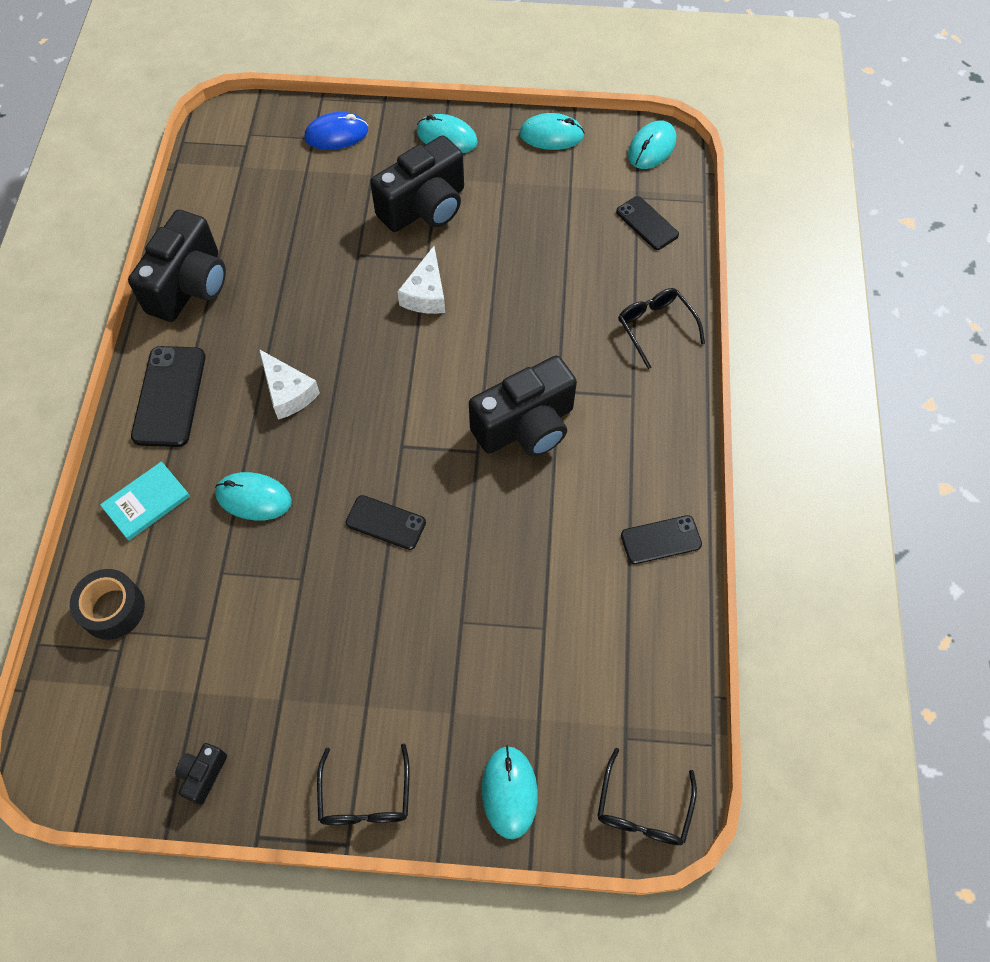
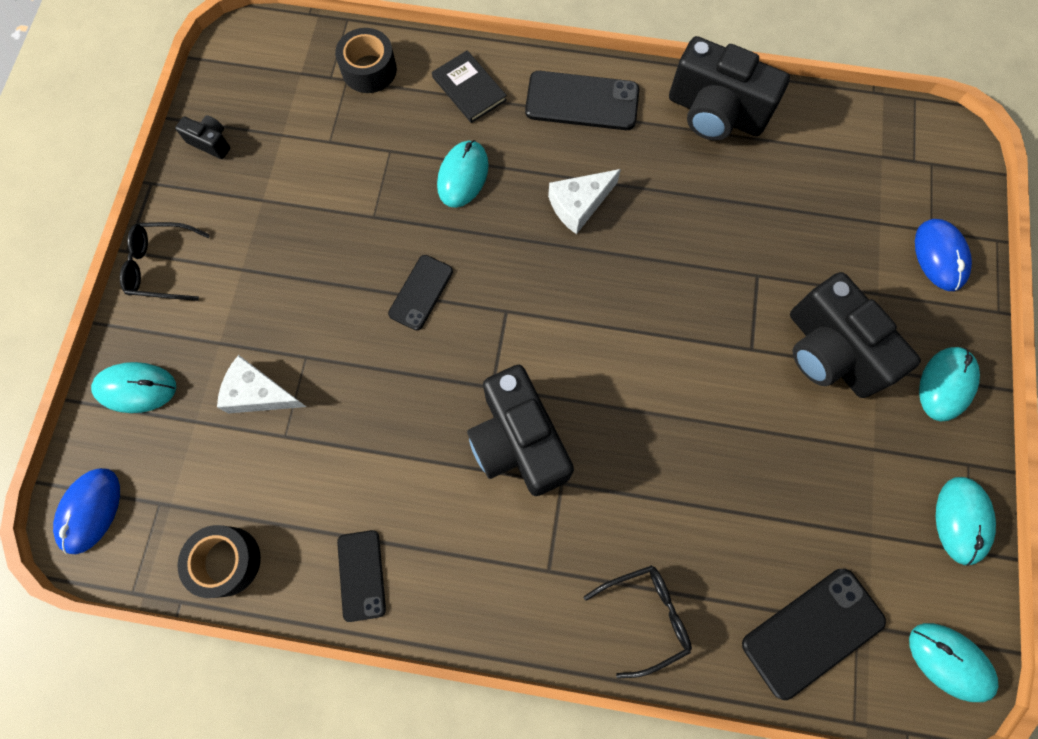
camera: 95 degrees right, 10 degrees up
(146, 502) = (469, 89): turquoise book -> black book
(426, 293) = (701, 346): white cheese -> white cheese (259, 393)
(643, 809) = (90, 510): black glasses -> blue mouse
(647, 223) = (812, 632): black phone -> black phone, size x1.59
(669, 660) = (226, 561): none -> black tape

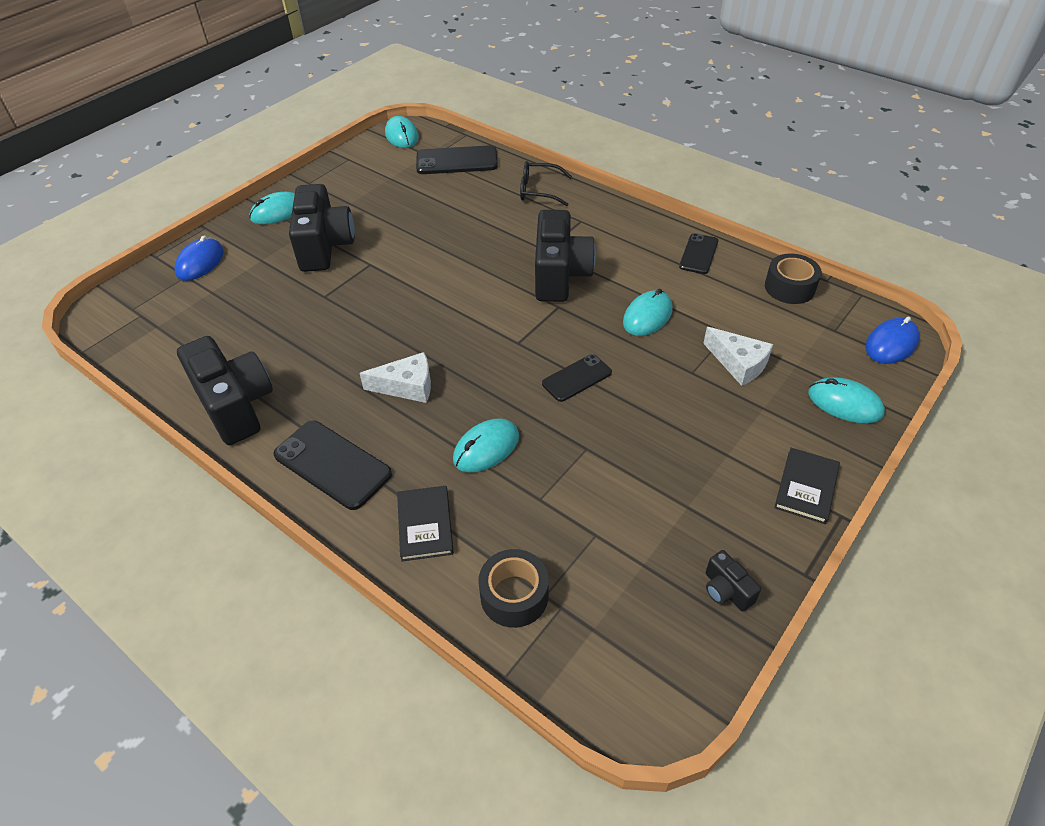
camera: 150 degrees left, 25 degrees down
(162, 266) = (806, 487): black glasses -> black book
(961, 520) = (339, 168): turquoise mouse -> turquoise mouse (647, 316)

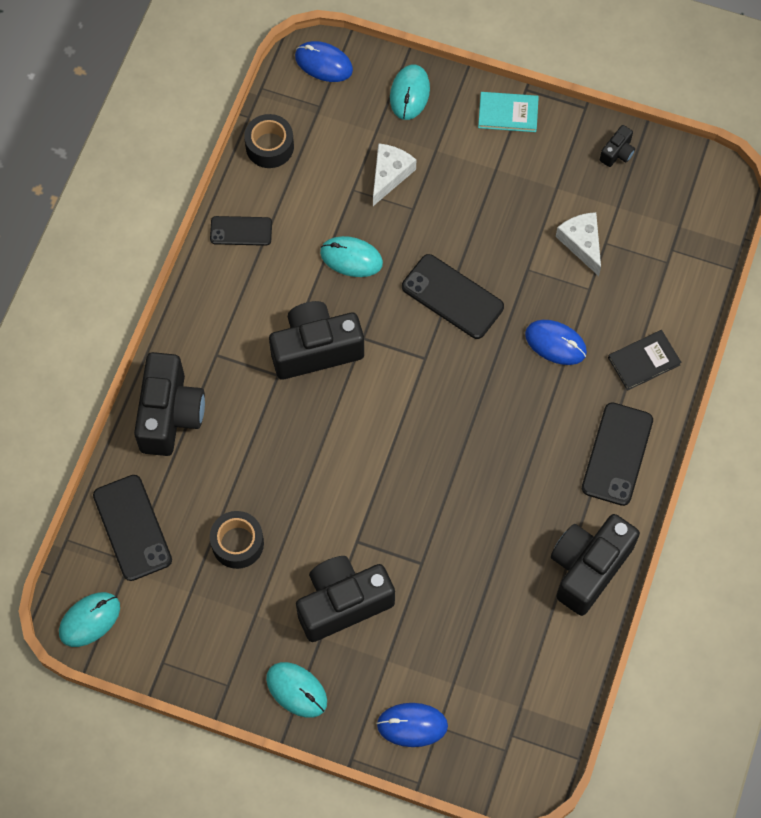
camera: 110 degrees left, 20 degrees up
(407, 386) = (512, 432): white cheese -> white cheese (582, 243)
(486, 448) = (555, 343): turquoise mouse -> blue mouse
(514, 595) = (675, 281): black tape -> black tape (237, 543)
(538, 190) = (170, 414): black glasses -> black camera
(577, 378) = (452, 297): black phone -> black phone, size x1.59
(806, 487) = (508, 113): black book -> turquoise book

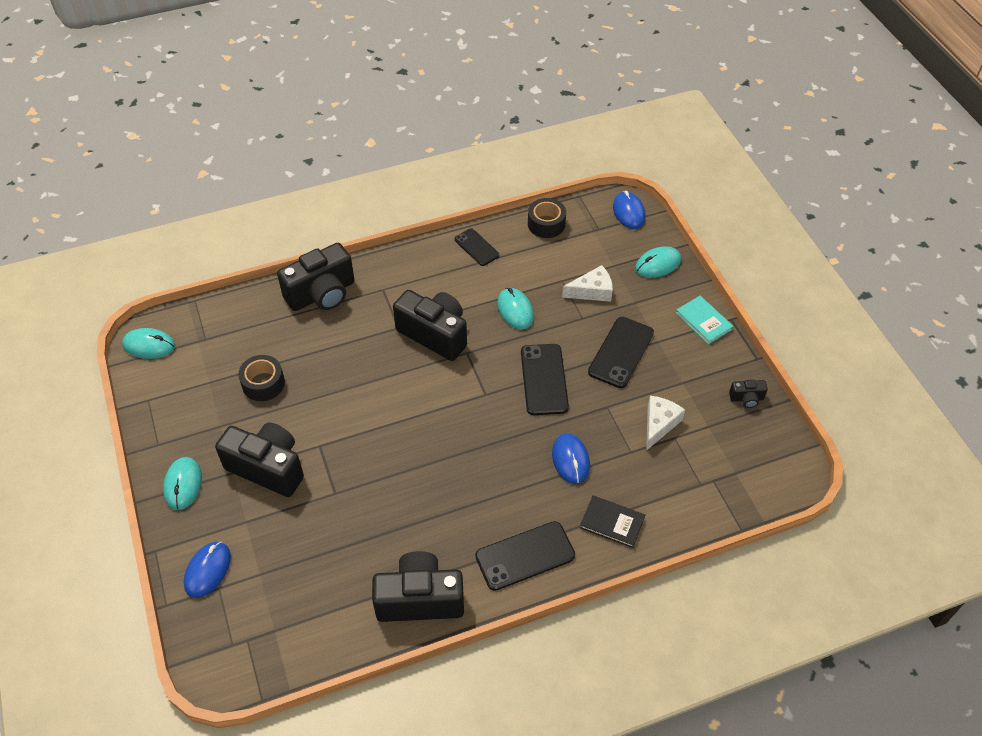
camera: 50 degrees right, 15 degrees down
(132, 528) = (229, 325): black phone -> black phone (621, 352)
(412, 725) = (208, 570): blue mouse -> blue mouse turned 60 degrees clockwise

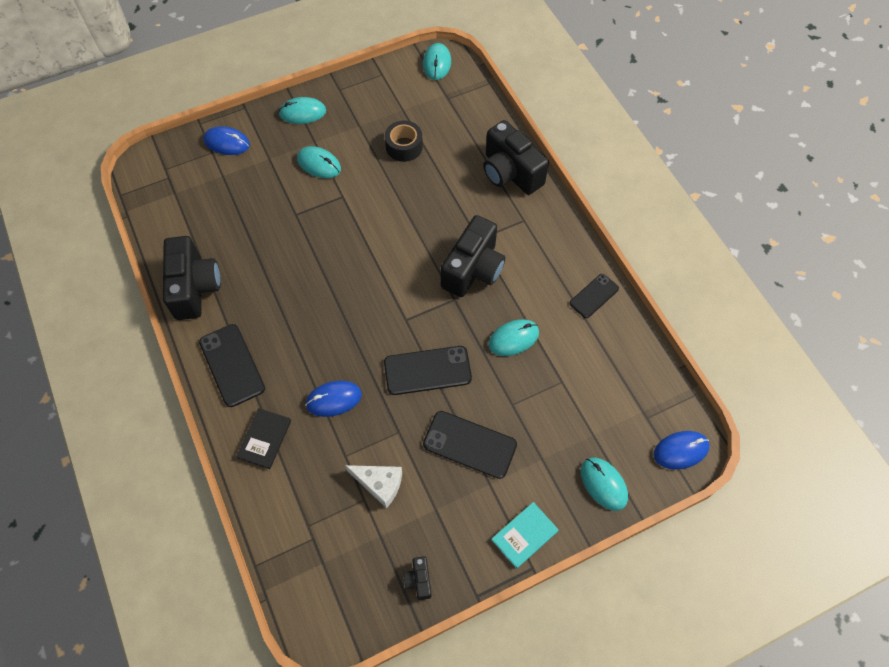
camera: 85 degrees right, 10 degrees up
(267, 468) = (319, 164): black camera -> turquoise mouse
(546, 224) = (642, 361): black tape -> none
(592, 291) = (551, 413): white cheese -> none

